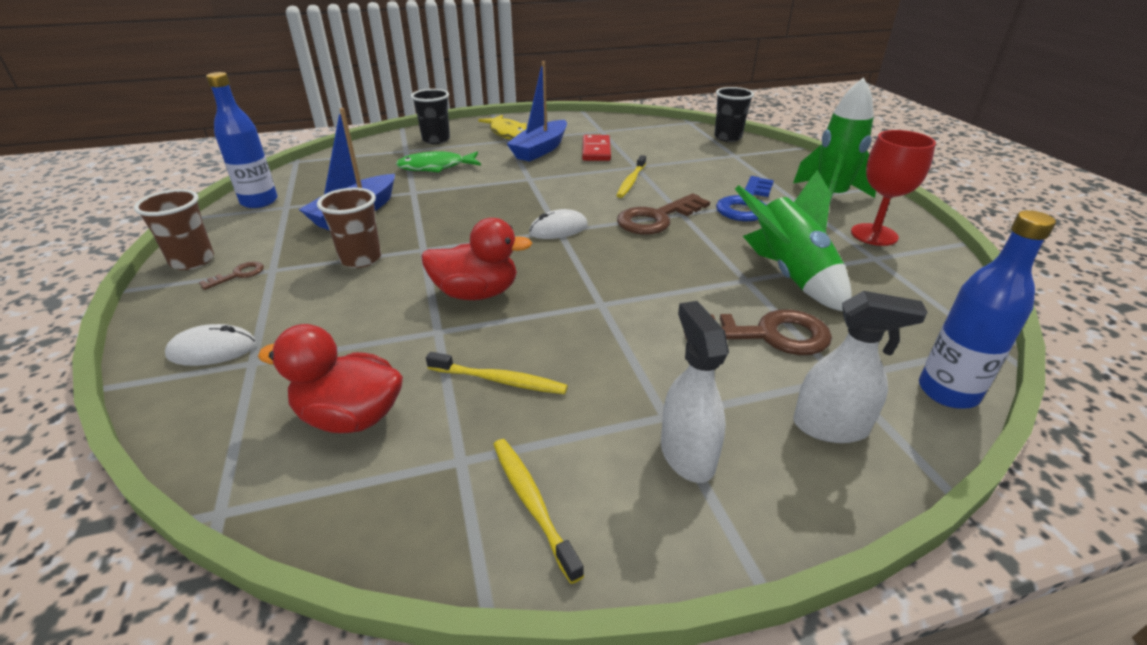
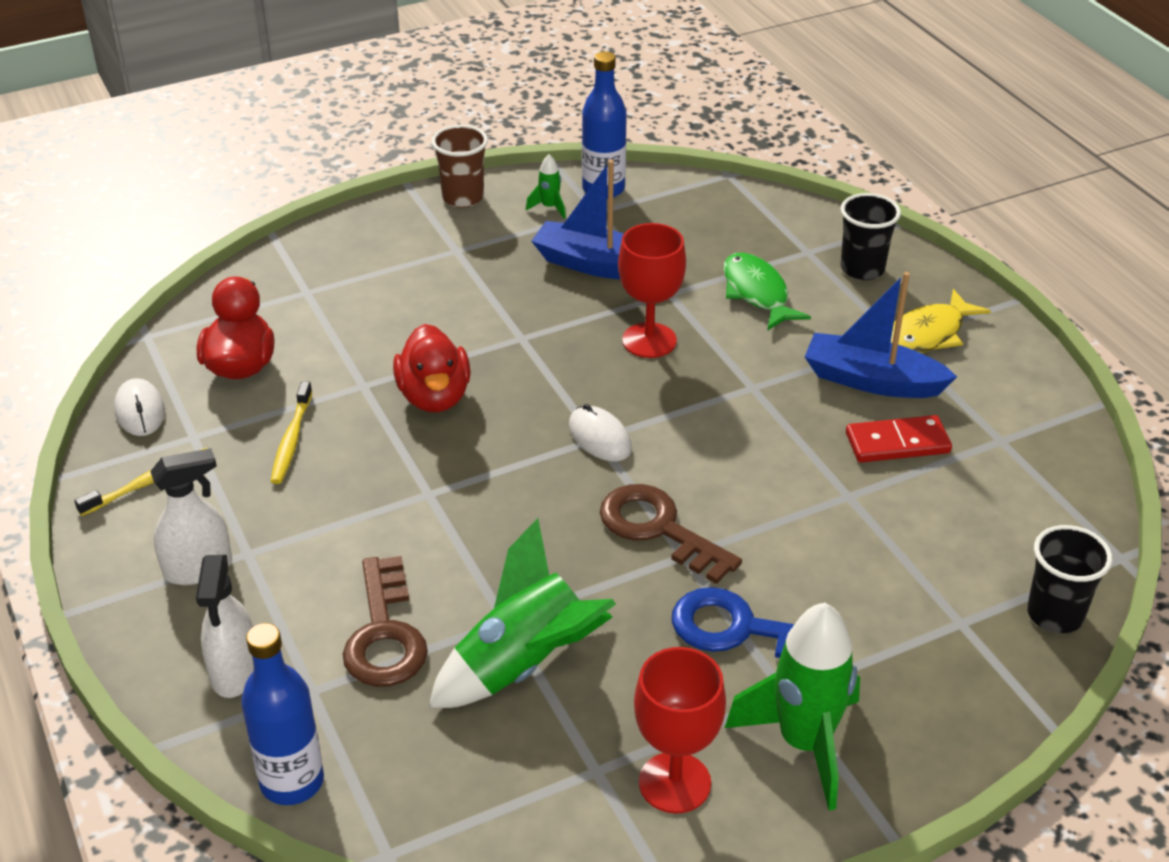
camera: 80 degrees right, 5 degrees up
(212, 350) = (322, 265): white mouse -> white mouse (140, 411)
(238, 275) = (442, 234): brown key -> none
(258, 224) = (549, 207): none -> green rocket
(361, 259) = (489, 300): brown cup -> none
(461, 203) = (649, 340): none -> red goblet
(631, 181) = (783, 494): yellow toothbrush -> none

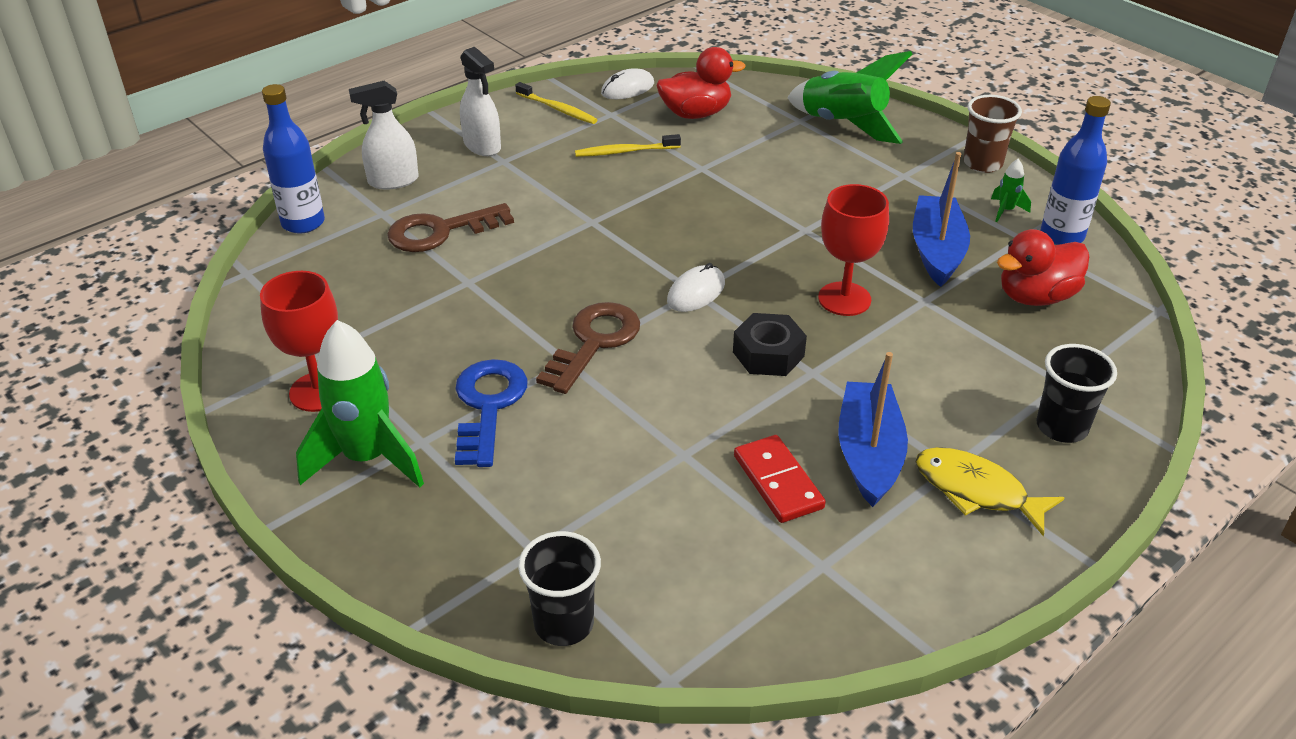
camera: 75 degrees right, 0 degrees up
(434, 397) = (705, 202): red duck -> red duck (1035, 297)
(523, 665) = (424, 298): green rocket -> green rocket (843, 125)
(717, 409) = (768, 354): none -> black nut
(757, 293) = (963, 356): green fish -> none

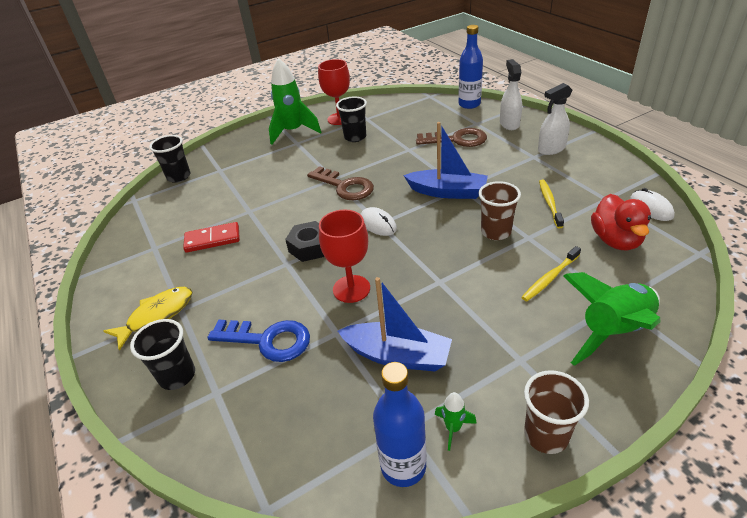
camera: 105 degrees right, 0 degrees up
(410, 355) = (355, 137): none -> black cup
(440, 231) = (457, 140): brown key -> brown key turned 105 degrees clockwise
(488, 406) = (311, 157): blue key -> blue key (268, 340)
(557, 109) = (608, 176): yellow toothbrush -> yellow toothbrush (550, 278)
(696, 191) = (496, 232): none -> brown cup
(868, 454) = (210, 276): blue boat -> blue boat (447, 192)
(1035, 297) = (318, 409): red duck -> none

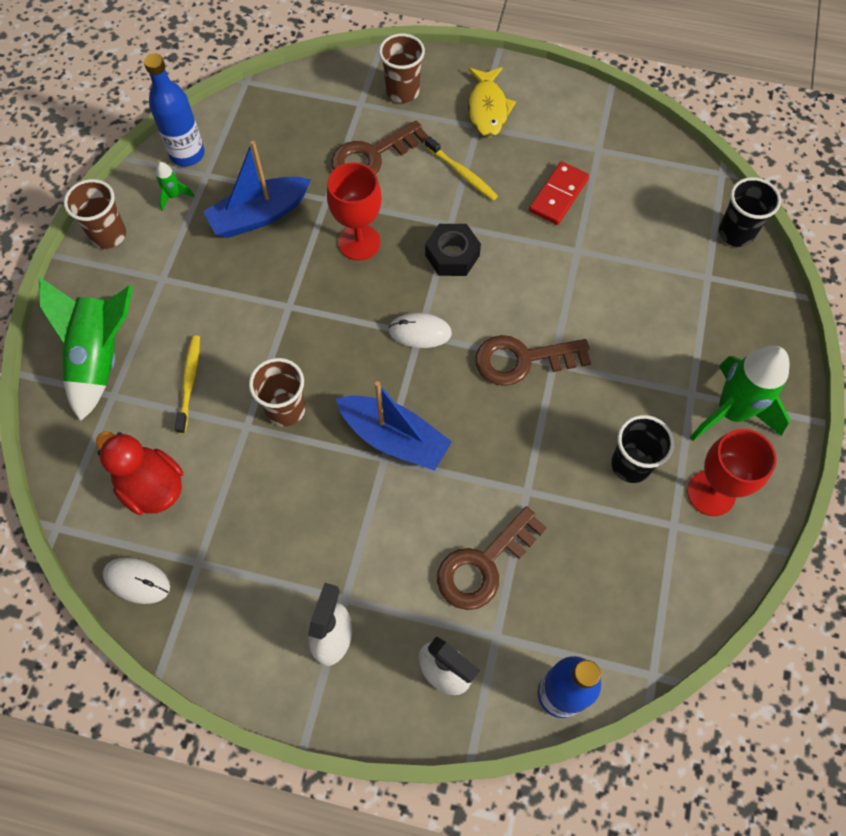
camera: 130 degrees right, 25 degrees up
(177, 376) = (402, 92): black cup -> brown cup
(268, 340) = (372, 156): blue key -> brown key
(447, 192) = (394, 438): blue boat -> blue boat turned 120 degrees counterclockwise
(549, 203) = (259, 503): yellow toothbrush -> yellow toothbrush (462, 173)

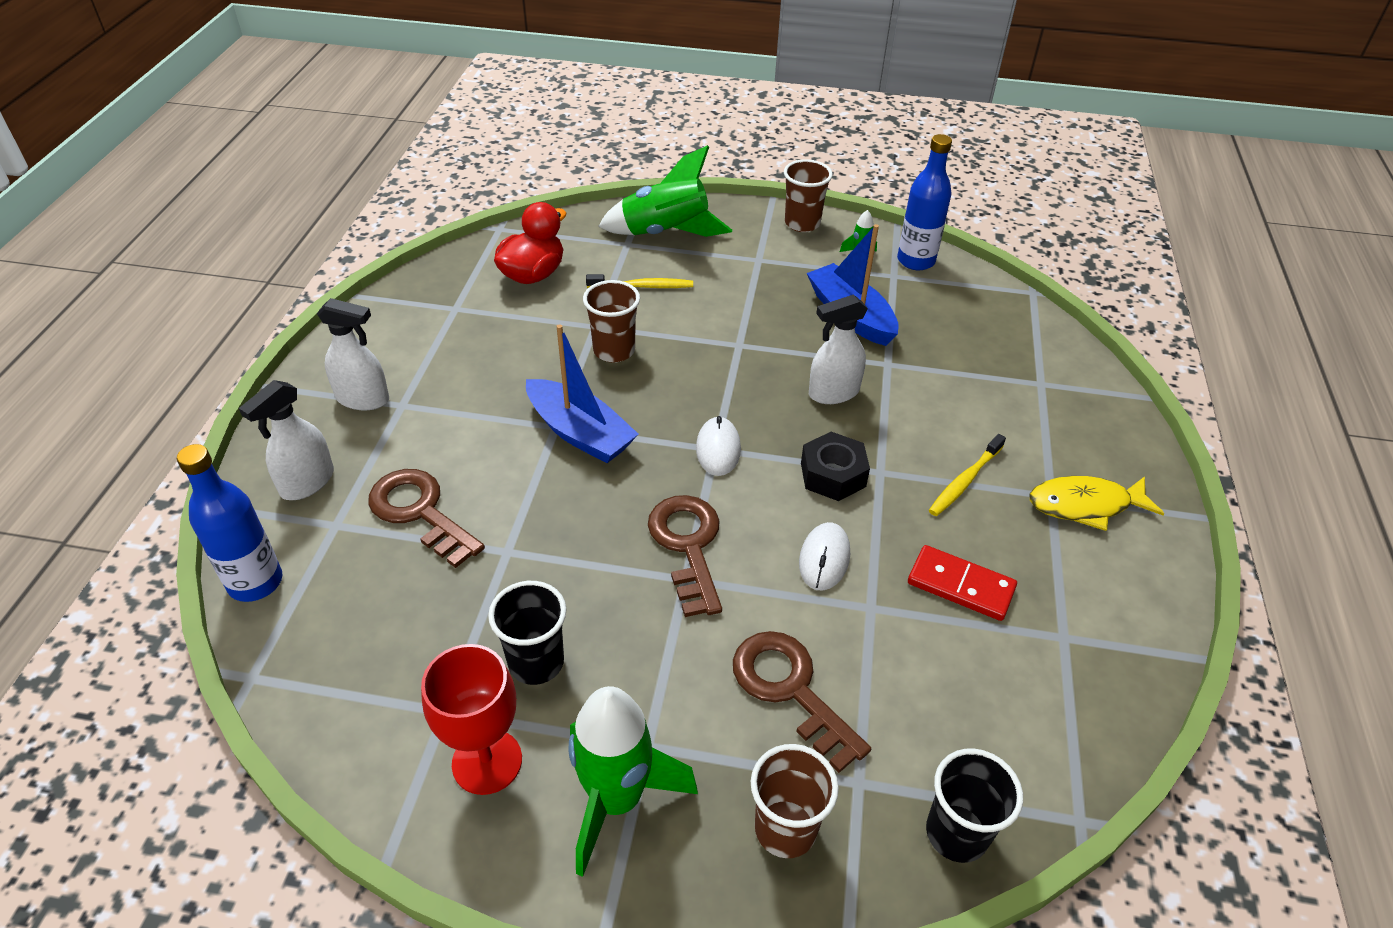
camera: 85 degrees right, 20 degrees down
(137, 581) = (443, 275): white mouse -> white mouse (824, 558)
(359, 242) = (833, 393): red goblet -> white spray bottle
(372, 156) = (963, 397): brown key -> brown key (790, 690)
(394, 438) = (579, 433): blue boat -> blue boat turned 75 degrees counterclockwise
(402, 92) = (1077, 420): brown cup -> brown cup (785, 829)

